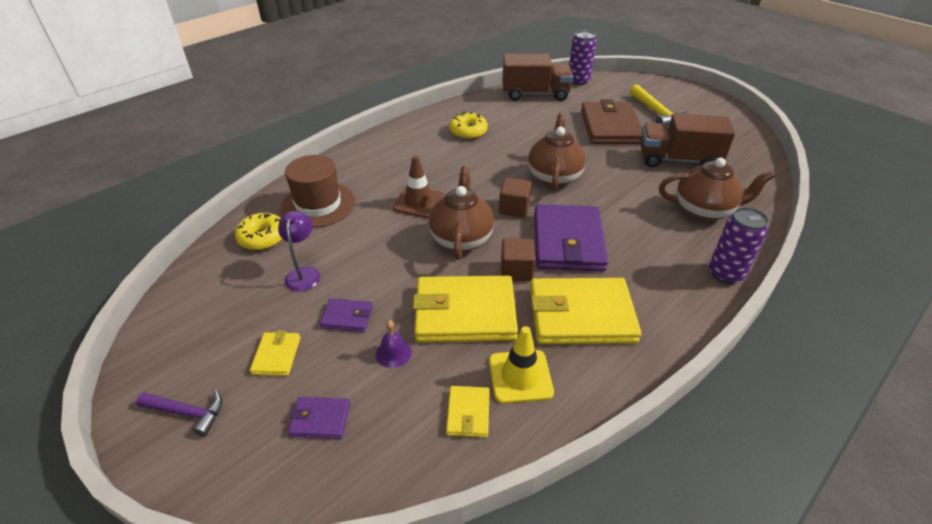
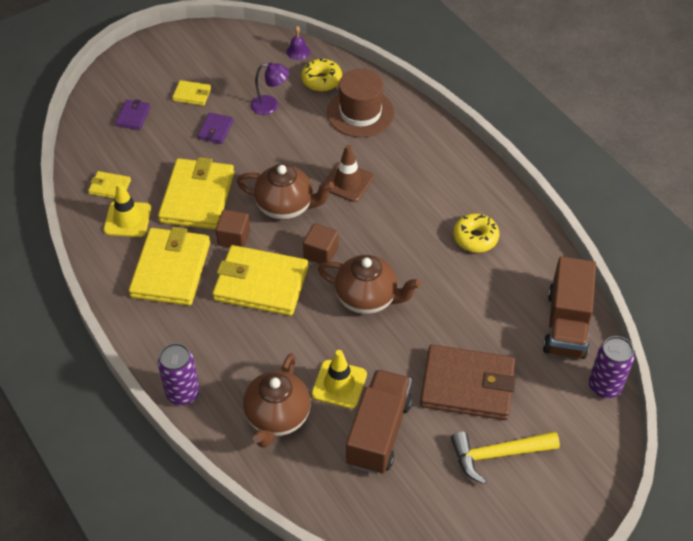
camera: 100 degrees right, 10 degrees up
(188, 413) = (161, 58): purple hammer -> none
(393, 353) = (173, 153): purple bell -> purple bell (298, 51)
(568, 241) = (261, 284): purple wallet -> yellow wallet
(649, 182) = (339, 384): none -> yellow traffic cone

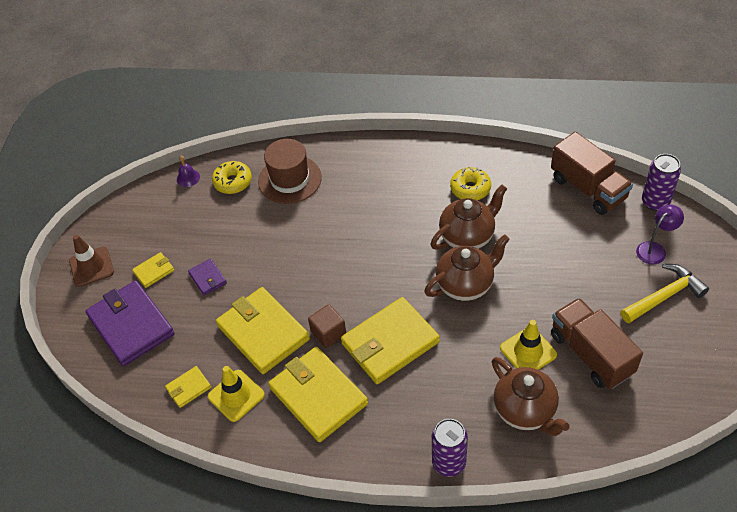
camera: 45 degrees left, 0 degrees up
(133, 116) = (131, 325): purple wallet -> purple wallet, size x2.18
(270, 106) = (222, 228): purple lamp -> purple lamp (655, 249)
(286, 206) = (331, 280): brown teapot -> brown teapot (467, 236)
(321, 253) = (397, 286): brown cube -> none
(348, 182) = (347, 228): brown traffic cone -> brown traffic cone (91, 267)
(467, 385) = (593, 275): brown wallet -> none
(497, 455) = (664, 296): yellow hammer -> yellow hammer turned 150 degrees counterclockwise

